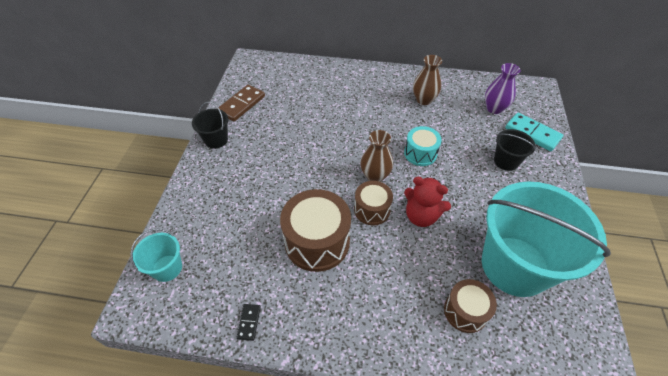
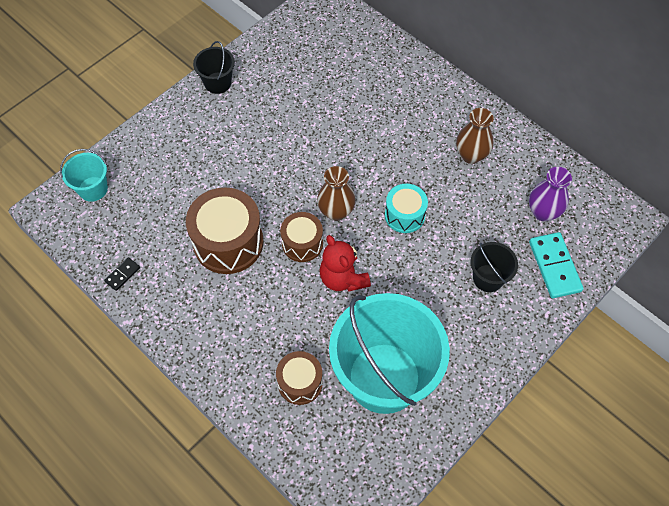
camera: 35 degrees right, 10 degrees up
(242, 104) = (272, 53): brown domino -> none

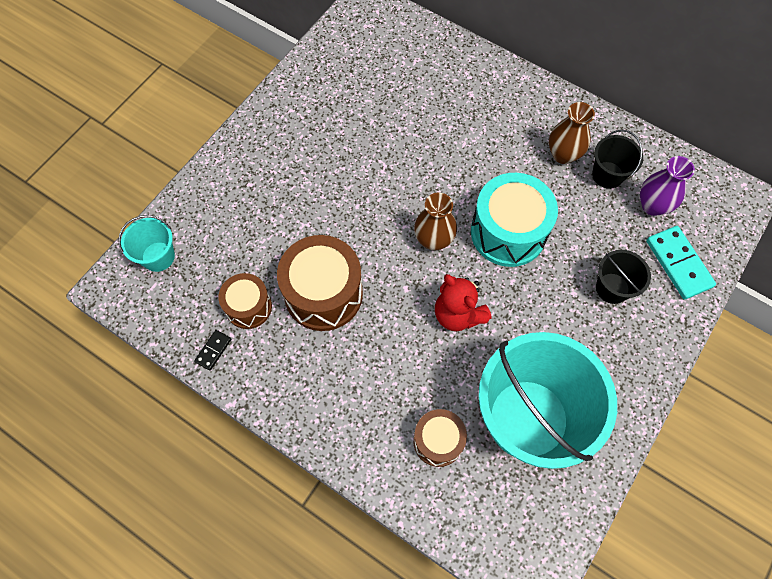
camera: 10 degrees left, 5 degrees up
(217, 83) = (272, 114): black bucket -> black bucket (607, 175)
(302, 243) = (405, 282): brown drum -> brown drum (248, 307)
(404, 215) = (508, 232): turquoise drum -> turquoise drum, size x1.70

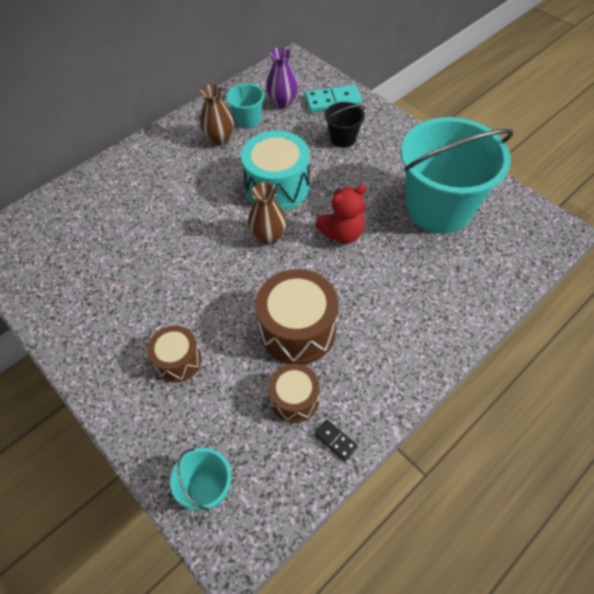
camera: 75 degrees left, 10 degrees down
(438, 441) = (450, 268): brown drum -> brown drum (178, 361)
(607, 175) = (248, 119): black bucket -> turquoise bucket

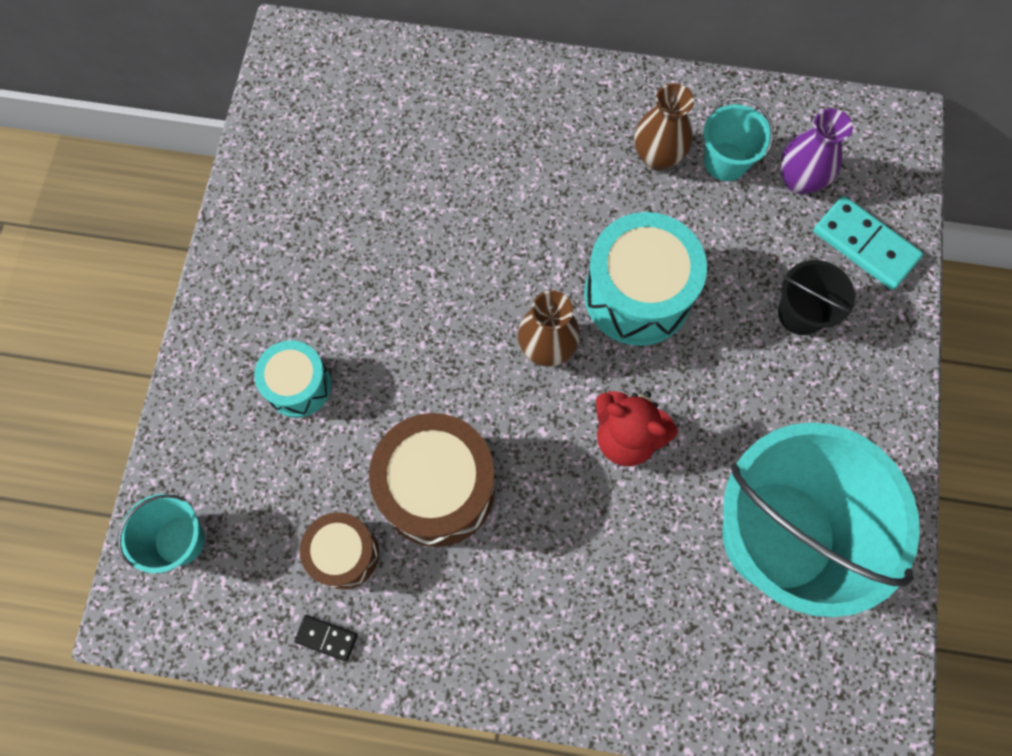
camera: 50 degrees right, 15 degrees up
(178, 361) = (298, 386): brown drum -> turquoise drum
(335, 441) = (326, 638): black domino -> black domino turned 75 degrees counterclockwise

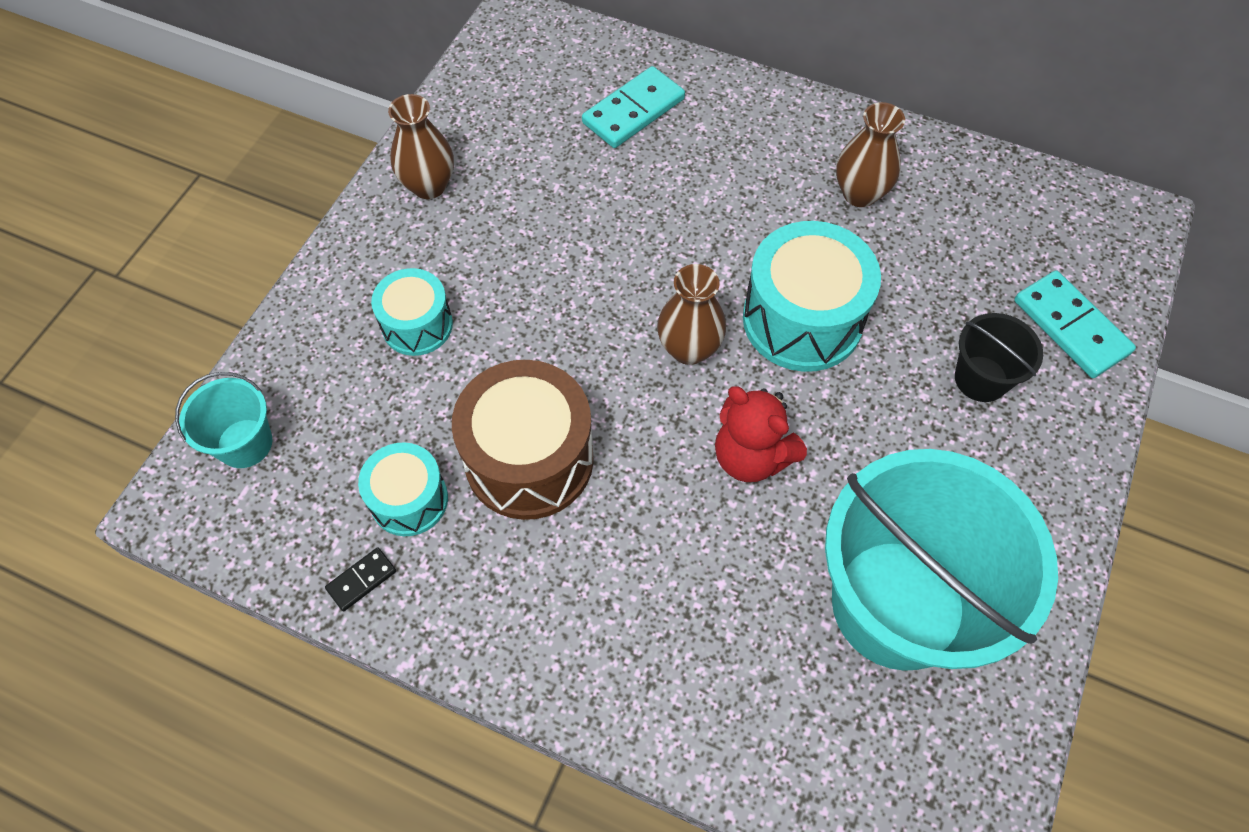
camera: 15 degrees right, 10 degrees down
(264, 242) = (429, 186): none -> brown vase
(326, 638) = (361, 580): black domino -> black domino turned 75 degrees counterclockwise
(344, 554) = (409, 500): brown drum -> turquoise drum
(432, 118) = (633, 111): none -> turquoise domino
(725, 161) = (933, 213): turquoise bucket -> none
(799, 180) = (1011, 248): purple vase -> none

